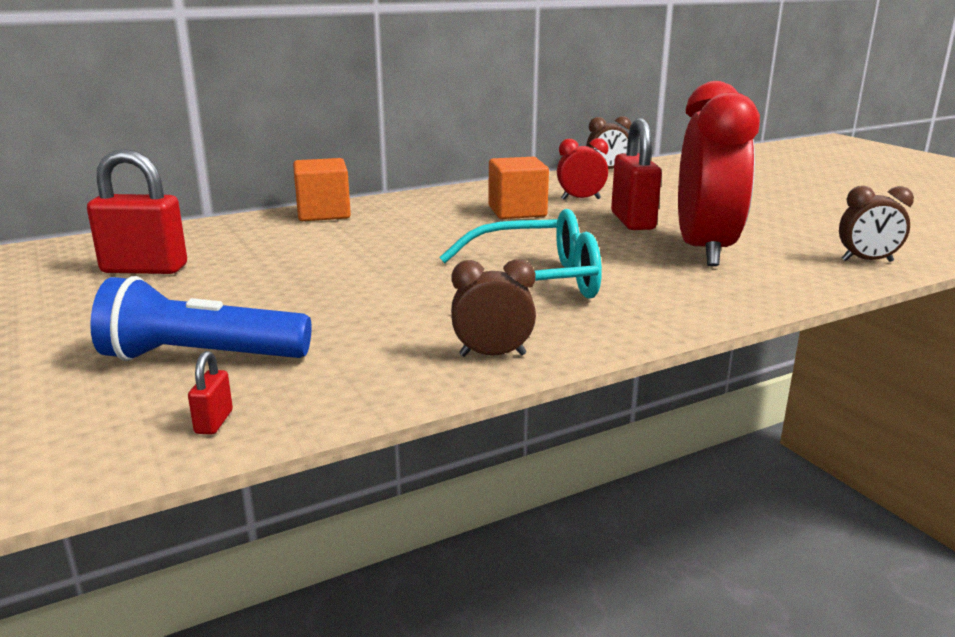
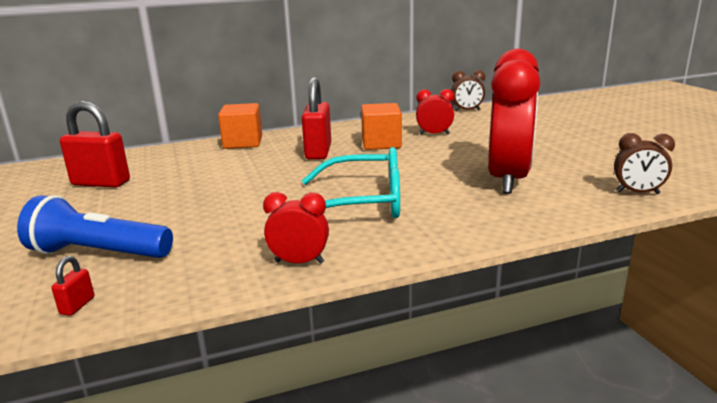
camera: 10 degrees right, 0 degrees up
(492, 355) = (299, 262): brown clock -> red clock
(632, 221) = (464, 153): red padlock -> red padlock (318, 152)

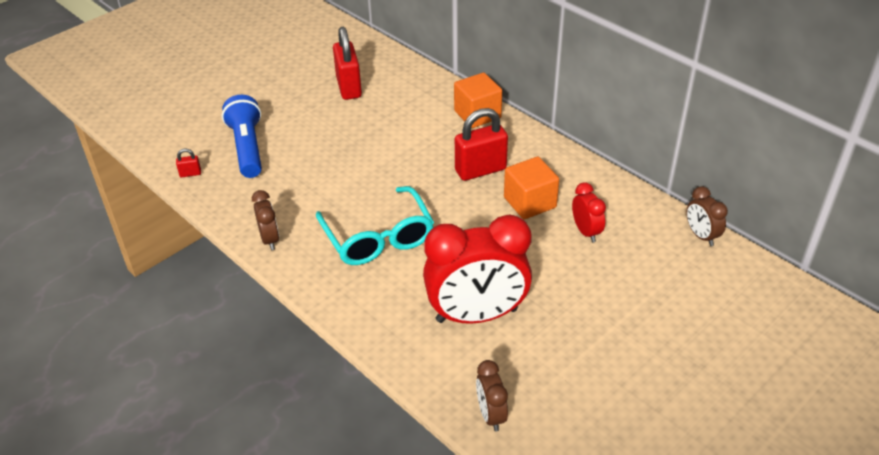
camera: 65 degrees right, 20 degrees up
(299, 262) = (270, 239): red clock -> brown clock

